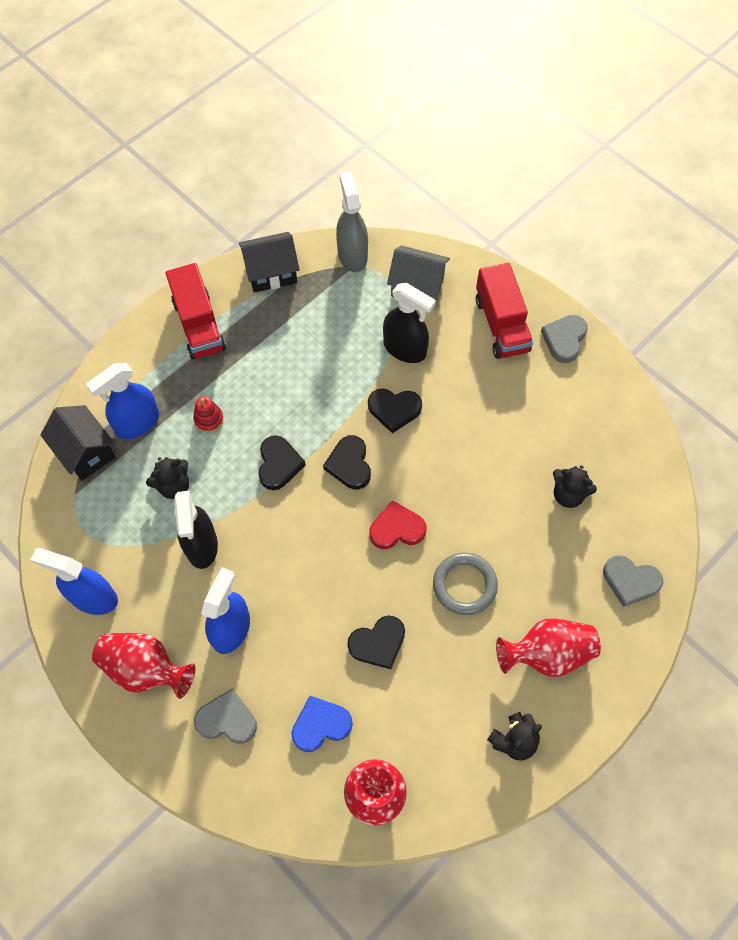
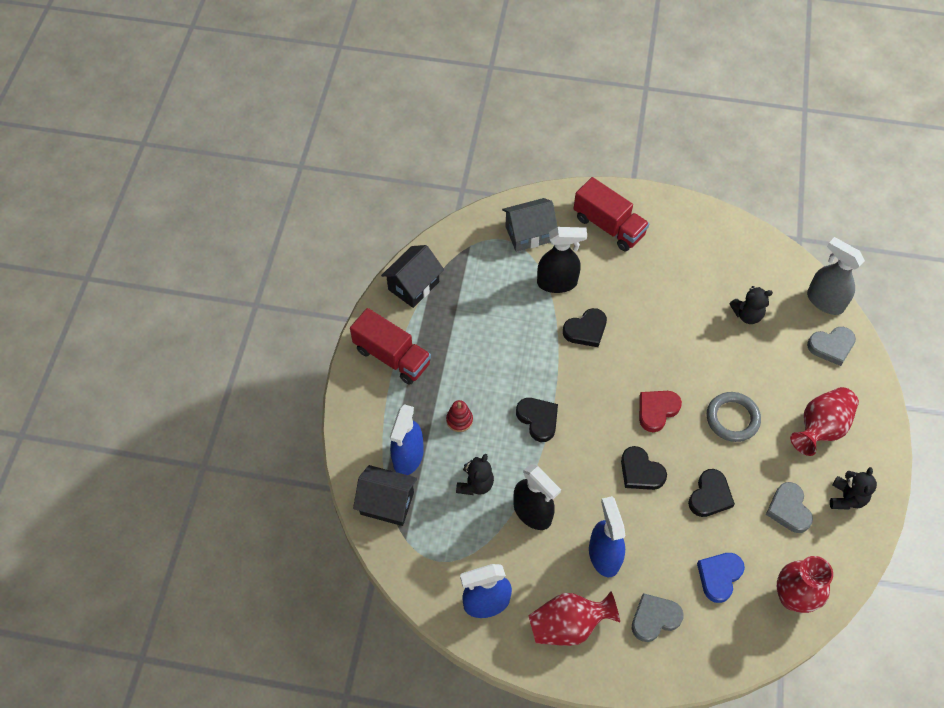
camera: 35 degrees left, 5 degrees down
(349, 464) = (587, 387): black heart -> black heart (640, 471)
(352, 255) = (462, 238): grey spray bottle -> grey spray bottle (824, 301)
(564, 339) = (658, 211): grey heart -> grey heart (788, 509)

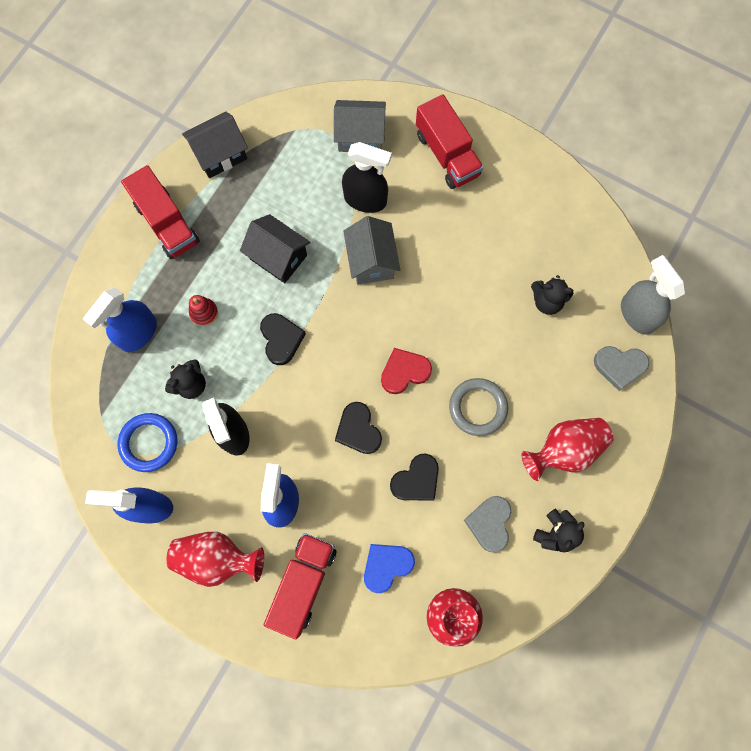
camera: 20 degrees right, 15 degrees up
(387, 503) = (98, 373): black house -> black house (278, 257)
(460, 547) = (149, 443): none -> blue ring
(586, 330) = (371, 261): black heart -> grey house
(654, 618) = (303, 584): grey heart -> red truck

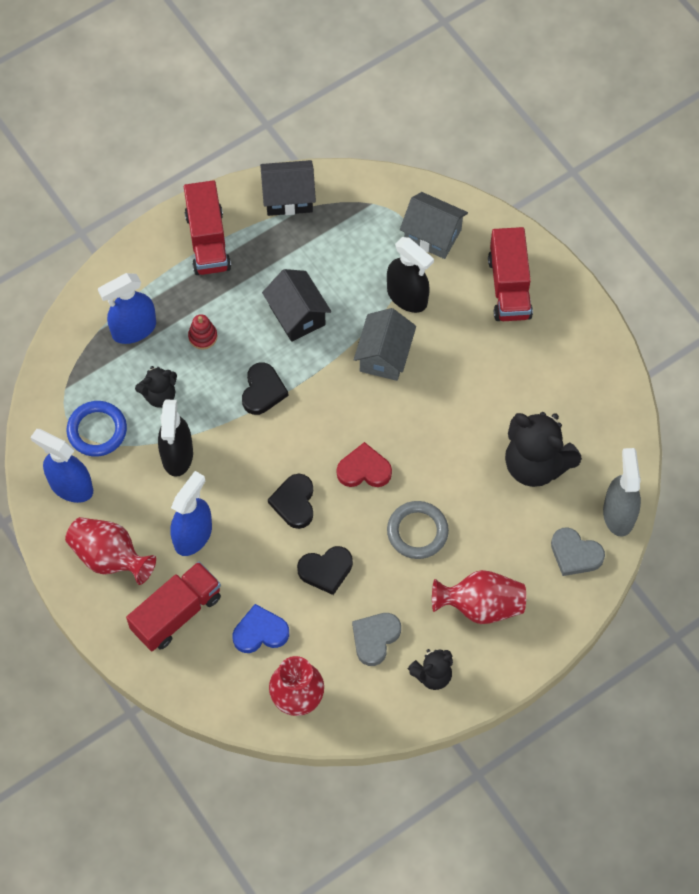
camera: 25 degrees right, 10 degrees down
(547, 301) = (535, 464): black teddy bear -> black teddy bear, size x1.82

